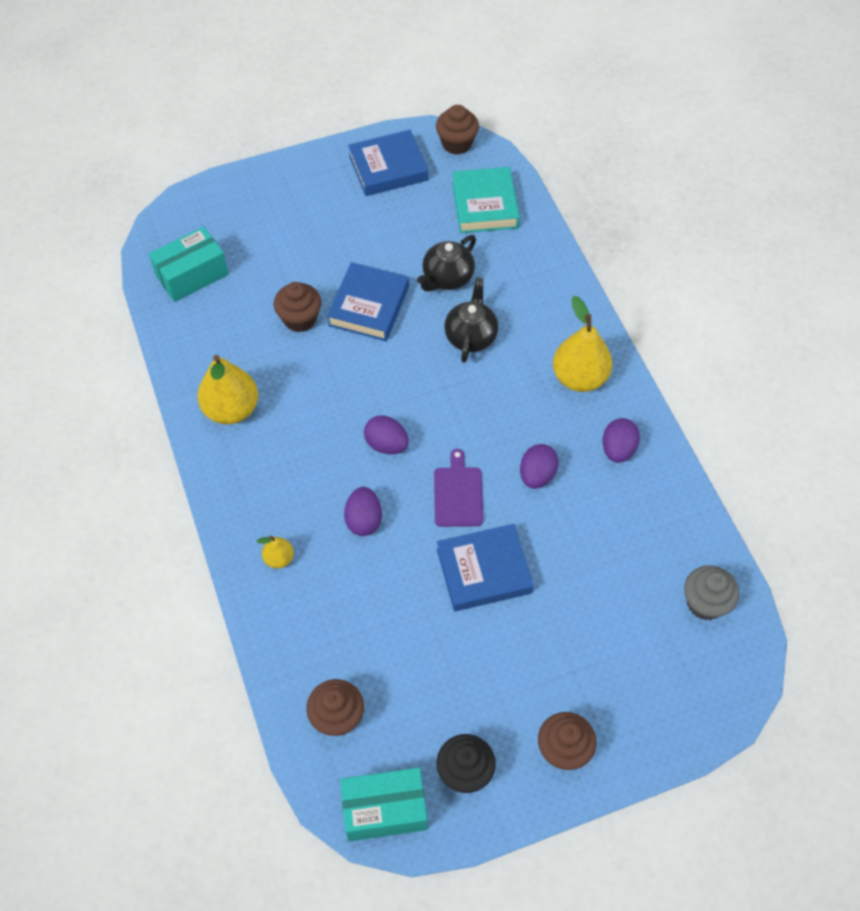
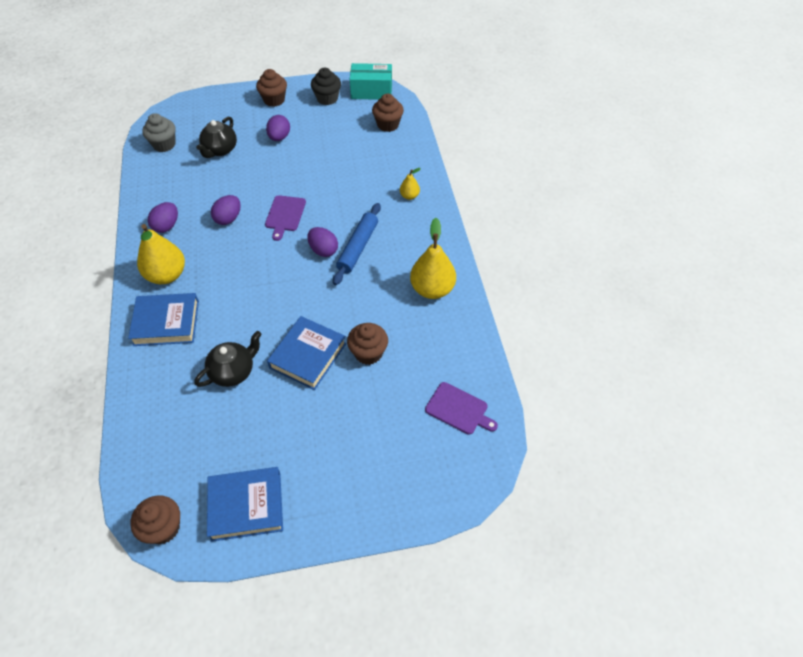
camera: 170 degrees left, 5 degrees down
(192, 275) = (458, 409): turquoise box -> purple cutting board
(340, 456) = (358, 247): none -> blue rolling pin
(364, 520) = (351, 209): purple egg -> purple egg (279, 137)
(471, 336) = (234, 318): black teapot -> black teapot (220, 150)
(484, 571) = (285, 174): blue book -> blue book (166, 323)
(485, 205) = (168, 443): turquoise book -> none

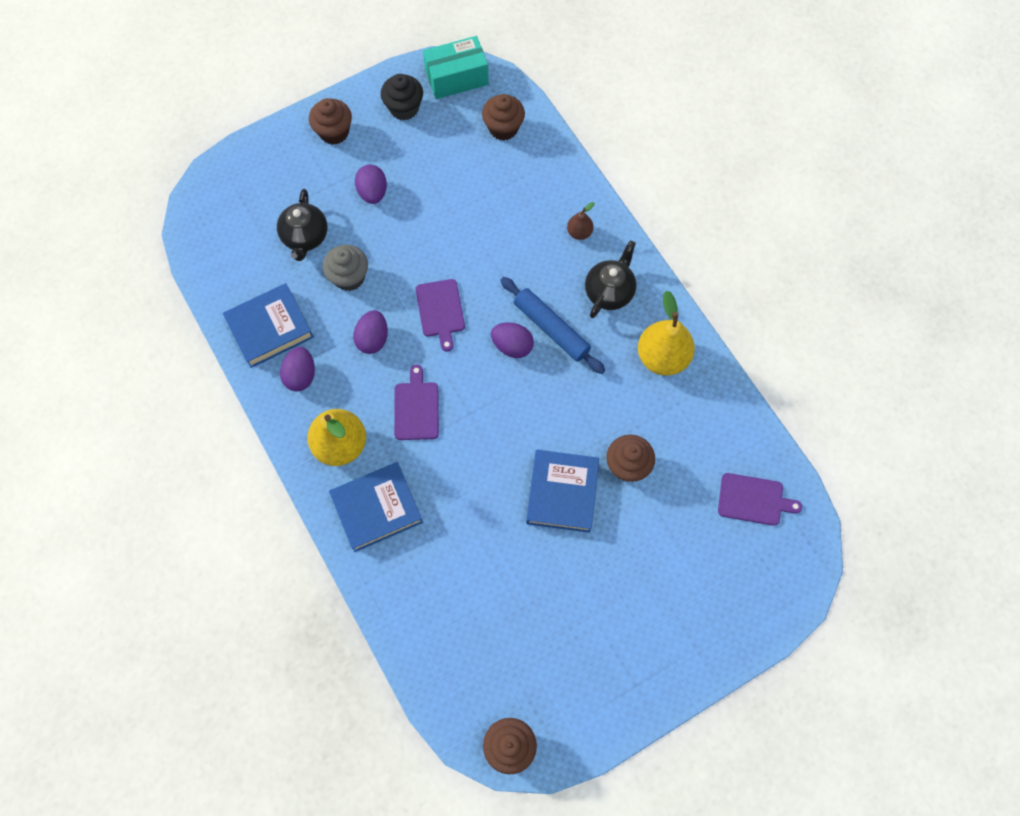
camera: 20 degrees left, 15 degrees up
(164, 144) = (226, 252): grey cupcake -> grey cupcake (349, 277)
(233, 268) = (416, 408): none -> purple cutting board
(233, 371) = (488, 542): black teapot -> black teapot (609, 291)
(246, 506) = (583, 690): blue book -> blue book (270, 328)
(358, 247) = (551, 328): blue rolling pin -> blue rolling pin turned 45 degrees counterclockwise
(409, 196) = (579, 232): yellow pear -> brown pear

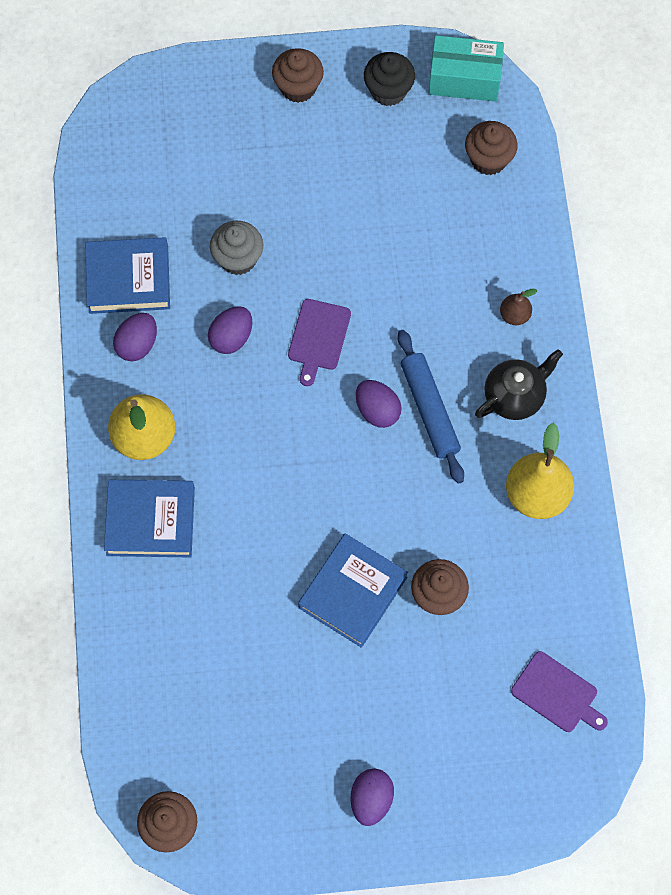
camera: 25 degrees right, 0 degrees up
(305, 237) = (212, 194): black teapot -> none
(373, 192) = (308, 174): purple egg -> purple egg (371, 799)
(416, 408) = (242, 433): purple cutting board -> none

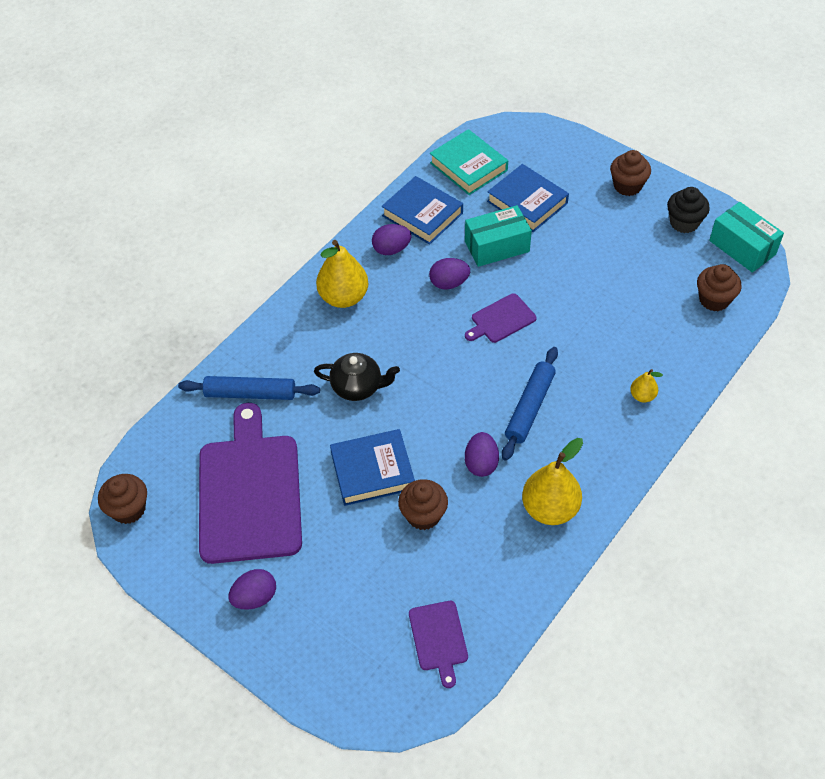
camera: 45 degrees right, 15 degrees down
(119, 184) = (468, 166): none -> turquoise book
(150, 521) = (299, 341): blue book -> blue book (527, 202)
(161, 615) = (250, 394): none -> blue rolling pin
(238, 258) = (497, 246): grey cupcake -> turquoise box
(264, 710) = (250, 492): none -> purple cutting board
(377, 410) = (496, 384): purple egg -> purple egg (481, 463)
(514, 315) = (642, 396): brown pear -> yellow pear
(515, 396) = (594, 441): black teapot -> black teapot (358, 387)

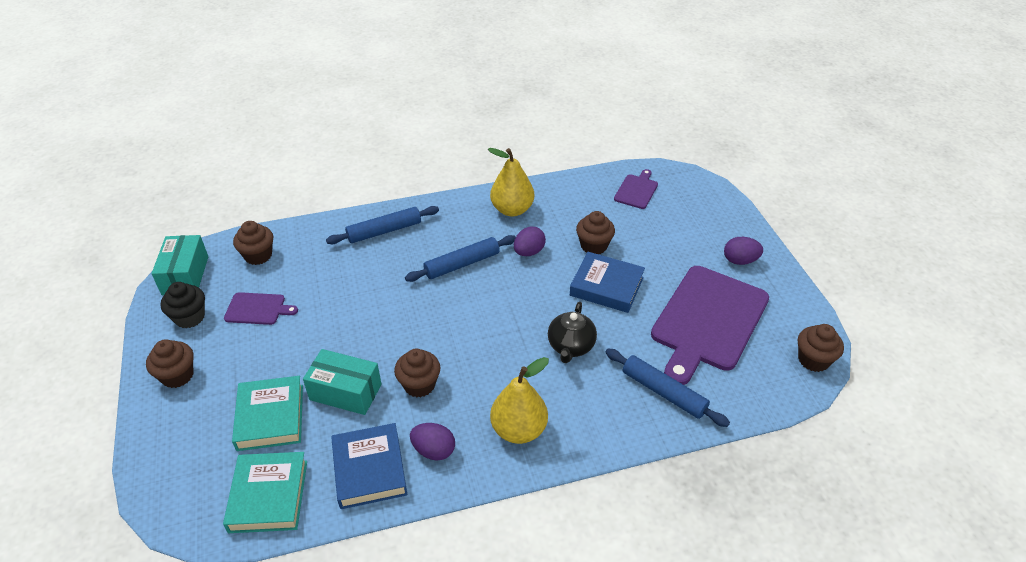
camera: 145 degrees left, 10 degrees down
(358, 387) = (570, 346): black teapot -> black teapot turned 120 degrees counterclockwise
(449, 283) = (419, 385): purple egg -> brown cupcake
(501, 319) = (413, 331): purple cutting board -> purple cutting board (257, 309)
(527, 202) = (270, 417): blue book -> turquoise book
(642, 396) = (384, 231): yellow pear -> blue rolling pin

